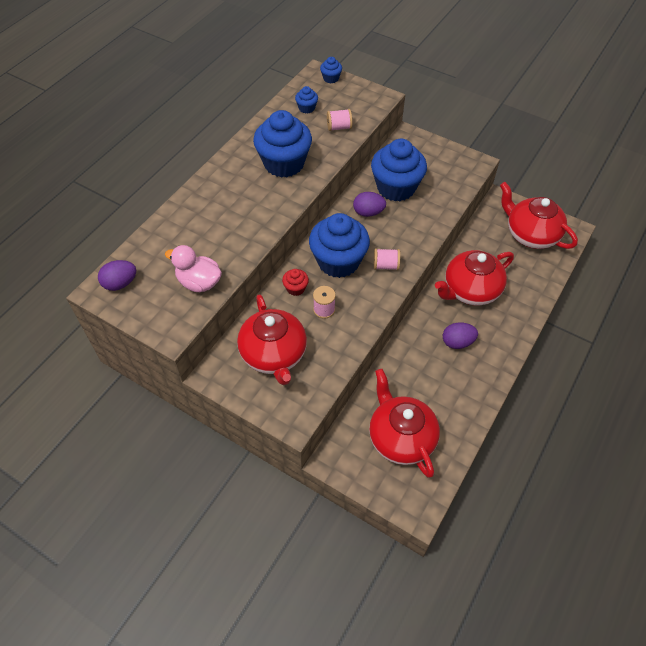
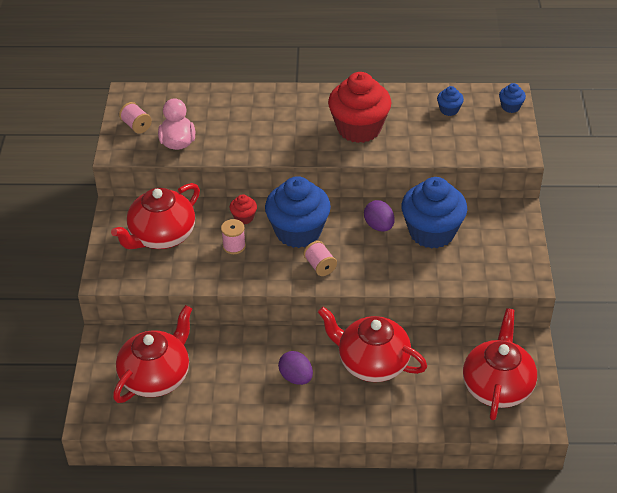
camera: 60 degrees right, 10 degrees down
(120, 283) = (144, 101): purple egg -> none
(284, 163) = (359, 128): blue cupcake -> red cupcake
(339, 127) = (443, 142): pink spool -> pink spool (136, 126)

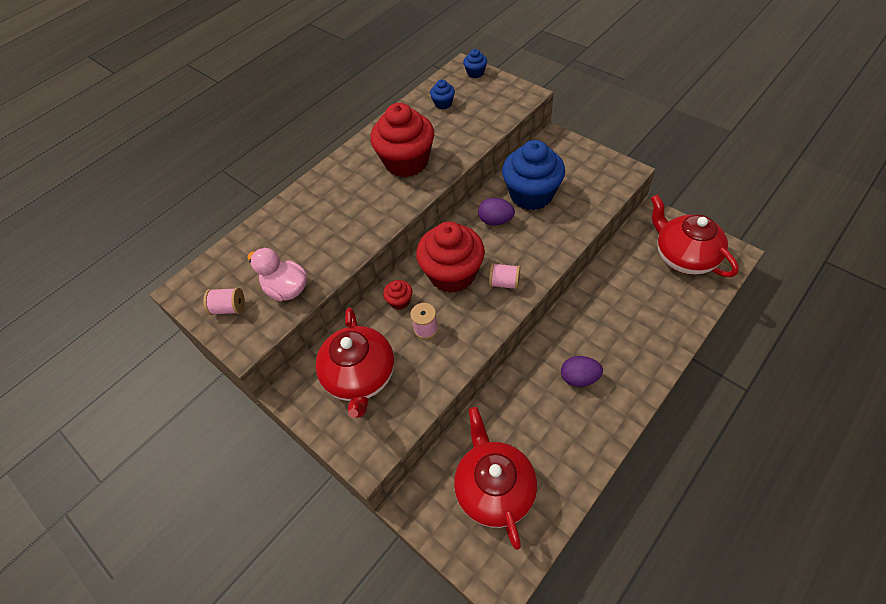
camera: 45 degrees left, 10 degrees up
(298, 231) = (452, 274): blue cupcake -> red cupcake
(372, 363) = (603, 317): red teapot -> none

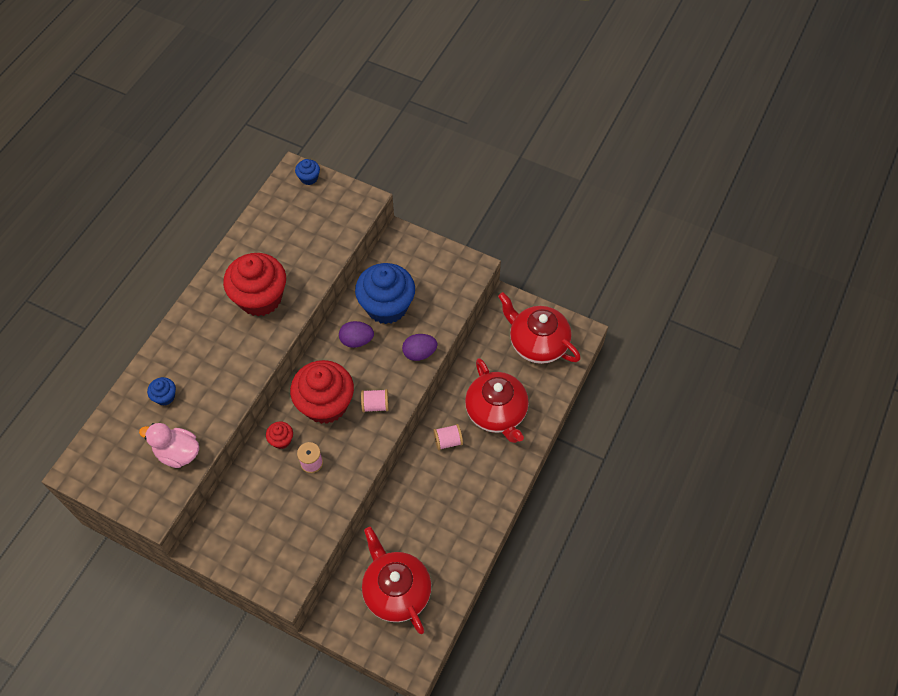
camera: 20 degrees left, 5 degrees up
(229, 308) = (128, 481): pink spool -> pink spool (448, 441)
(360, 376) = (261, 519): red teapot -> red teapot (496, 412)
(443, 104) = (283, 222): blue cupcake -> blue cupcake (165, 396)
(579, 378) = (455, 479): purple egg -> purple egg (419, 353)

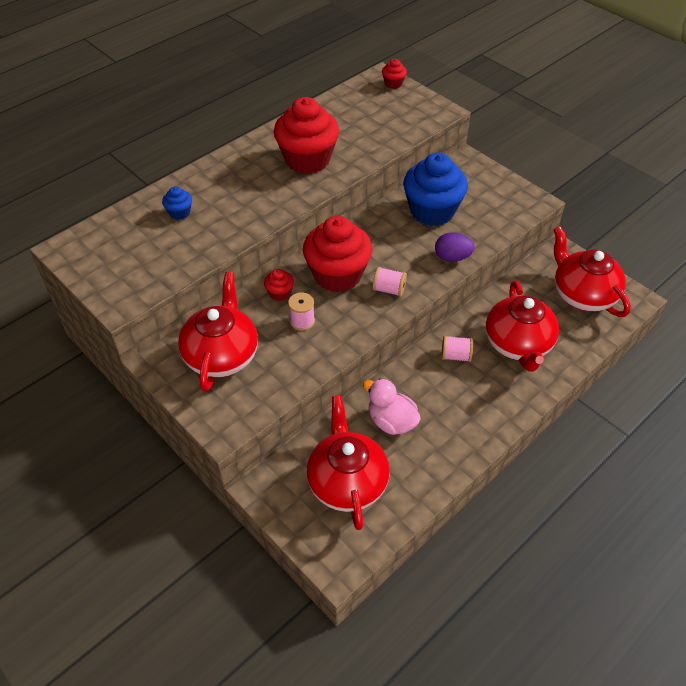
camera: 20 degrees right, 10 degrees down
(178, 453) = (168, 261): pink duck -> pink duck (391, 421)
(255, 520) = (222, 355): none -> red teapot
(309, 178) = (393, 84): blue cupcake -> red cupcake
(357, 340) = (391, 231): purple egg -> none

